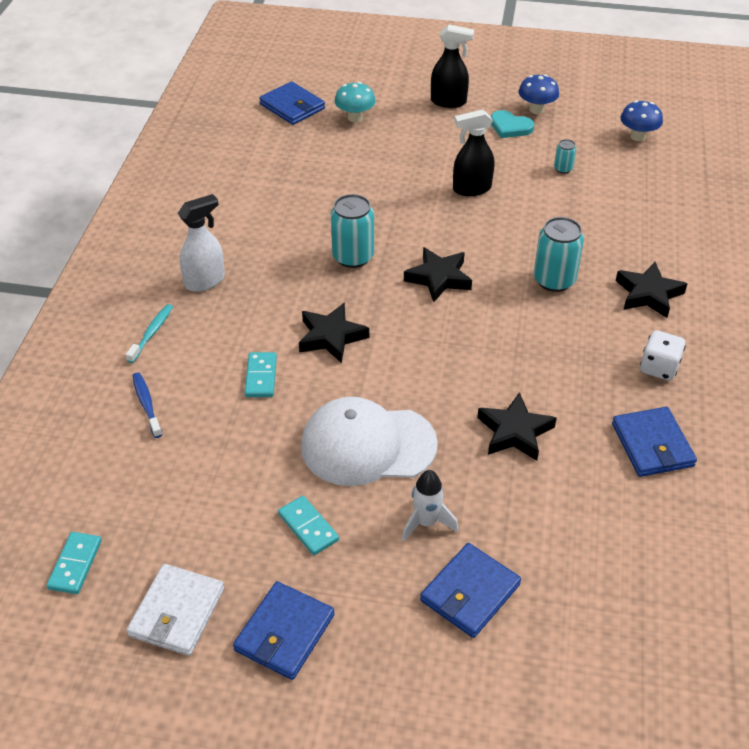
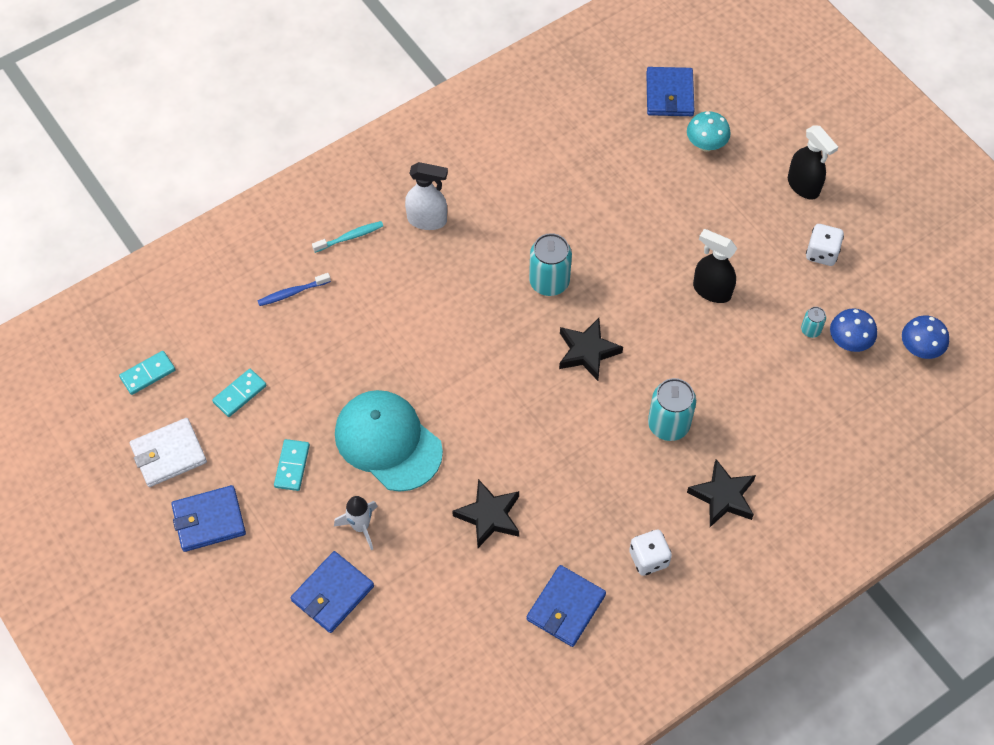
camera: 45 degrees right, 15 degrees up
(146, 404) = (292, 293): blue toothbrush -> blue toothbrush turned 135 degrees counterclockwise
(261, 377) = (380, 331): turquoise domino -> turquoise domino (239, 394)
(331, 337) = (458, 338): black star -> none
(368, 445) = (388, 442): white cap -> turquoise cap
(470, 592) = (332, 593): blue wallet -> blue wallet turned 45 degrees counterclockwise
(510, 127) = (821, 253): turquoise heart -> white dice
(536, 109) = (868, 252): blue mushroom -> blue mushroom (849, 342)

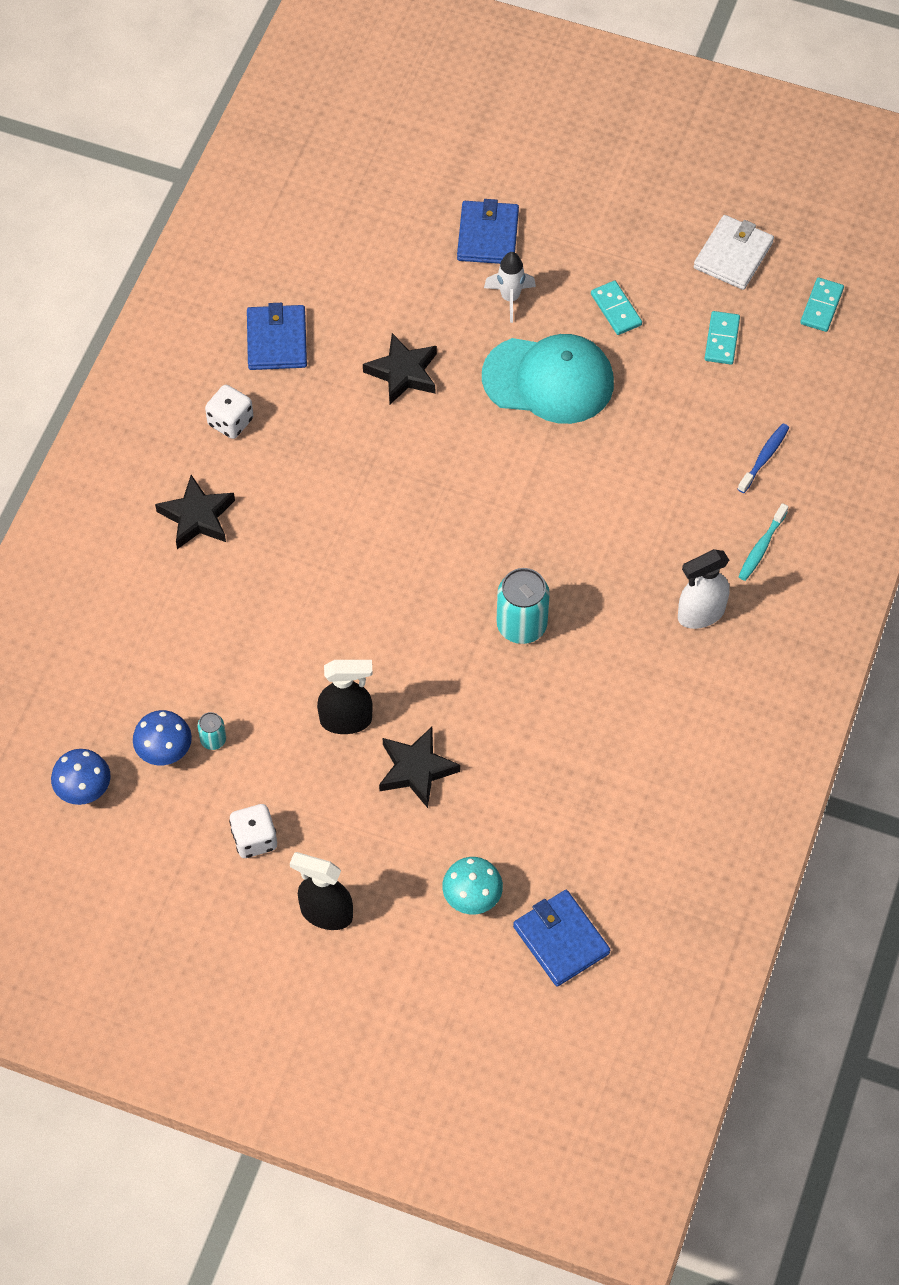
camera: 145 degrees right, 0 degrees up
(209, 520) = (646, 227): blue wallet -> none
(587, 352) = (427, 576): black star -> black star (416, 769)
(668, 424) = (295, 553): turquoise can -> none

